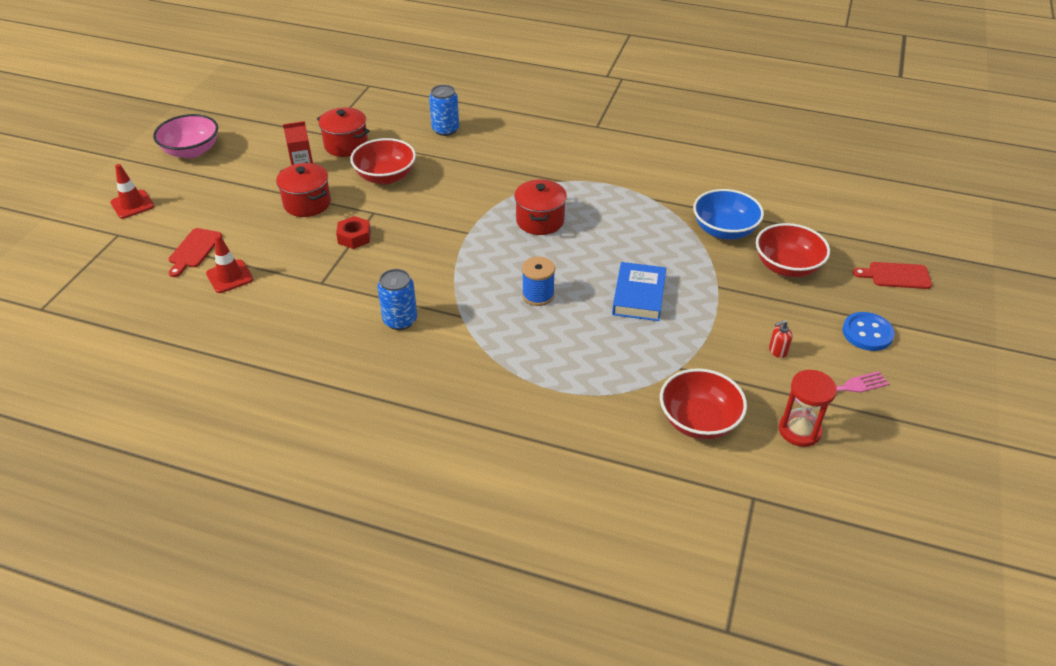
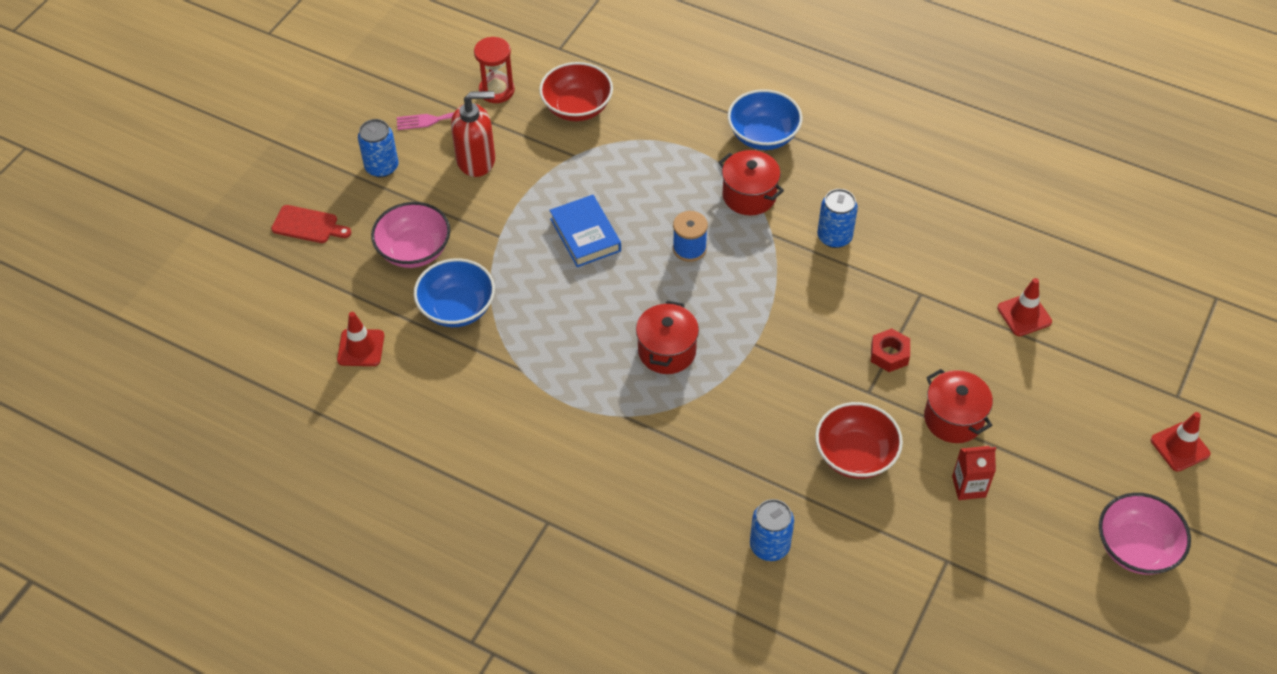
camera: 170 degrees left, 10 degrees up
(194, 250) = (1076, 359): red cutting board -> none
(346, 145) = (914, 530): red pot -> red pot (749, 195)
(480, 413) = (763, 136): none -> blue bowl
(638, 296) = (585, 235): blue book -> blue book turned 45 degrees counterclockwise
(777, 351) = (476, 160): red soap dispenser -> red soap dispenser, size x2.34
(784, 198) = (361, 348): none -> red traffic cone
(787, 267) = (414, 250): red bowl -> pink bowl
(867, 333) = (382, 167): blue button -> blue can

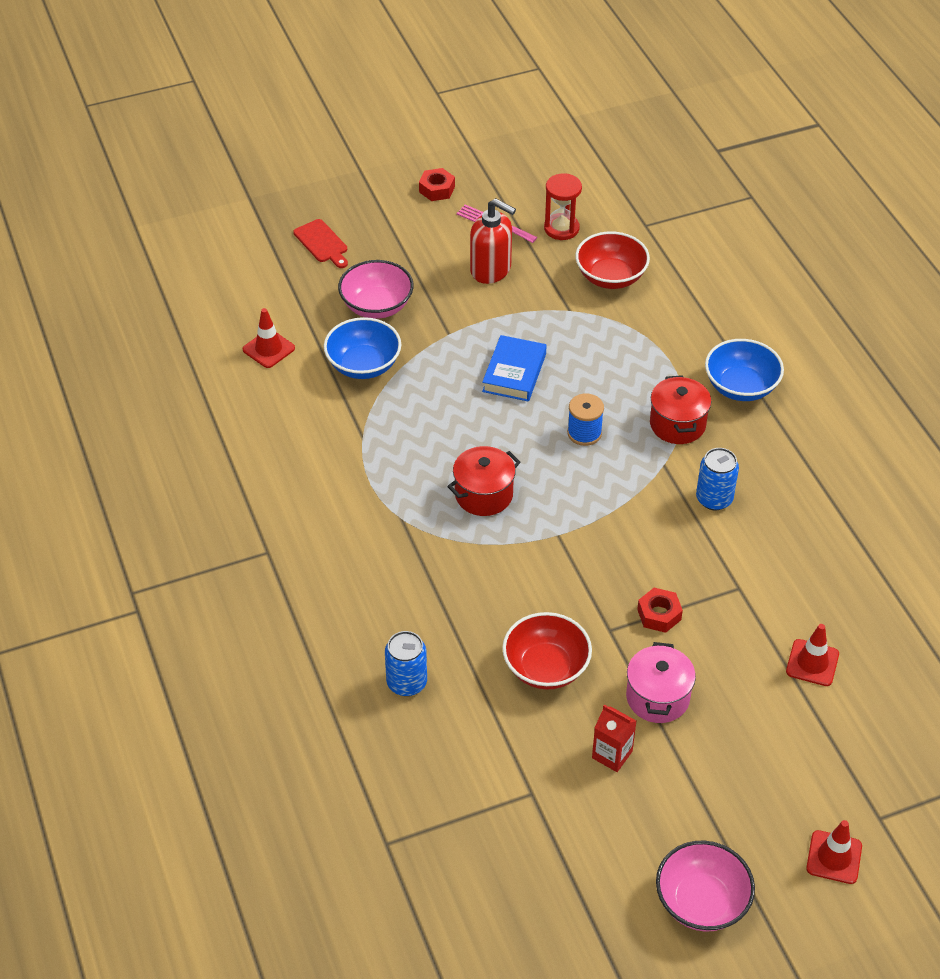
camera: 40 degrees right, 5 degrees down
(358, 118) = (437, 189): none -> red nut
(382, 167) = (416, 234): blue can -> none
(953, 419) = (657, 697): red pot -> pink pot

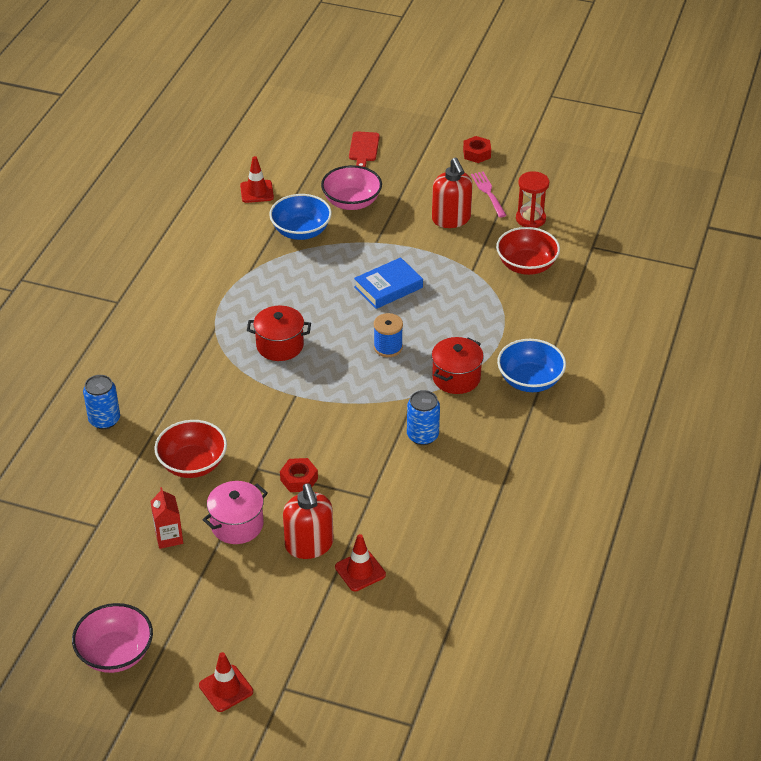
camera: 40 degrees right, 5 degrees down
(742, 670) = (309, 545): none -> red soap dispenser

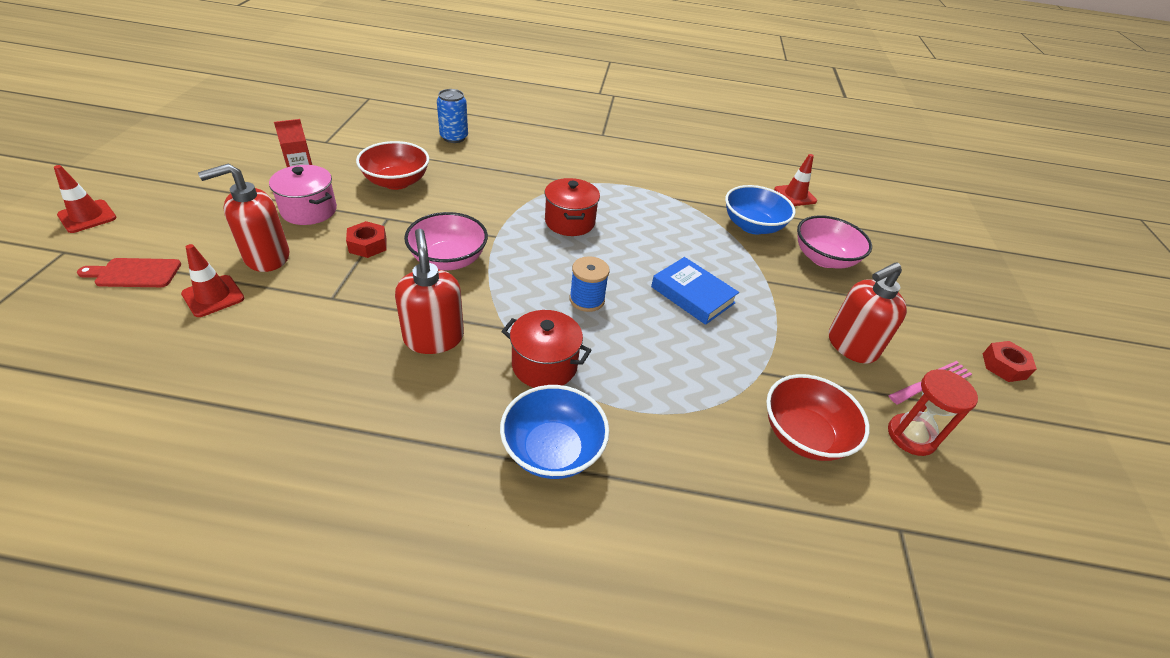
camera: 75 degrees right, 0 degrees up
(115, 653) = (168, 159): pink bowl -> pink bowl (448, 259)
(364, 148) = (923, 263): red cutting board -> red cutting board (134, 273)
(422, 436) = (434, 337): blue can -> red soap dispenser

